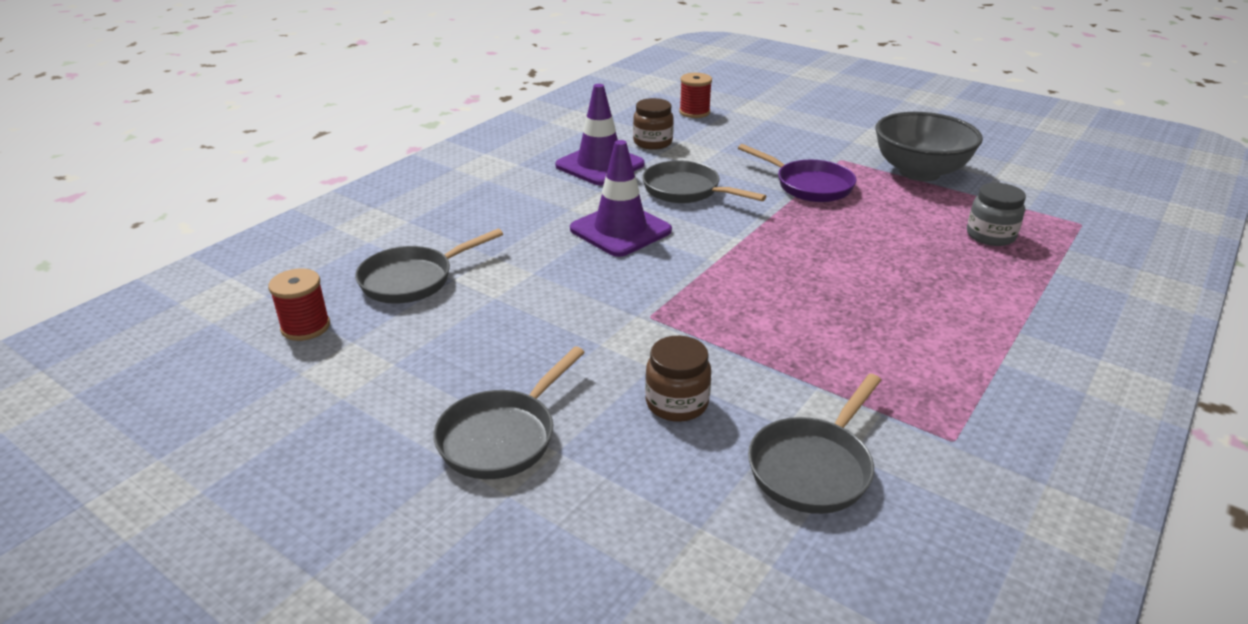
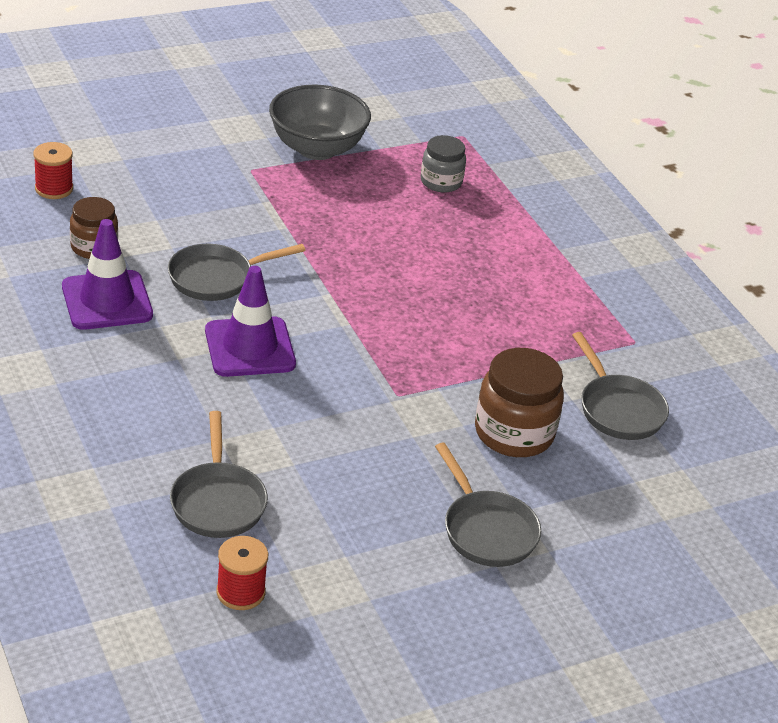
camera: 65 degrees left, 5 degrees up
(677, 403) = (514, 433): brown jar -> brown jar, size x1.59
(809, 185) = (279, 212): purple pan -> none

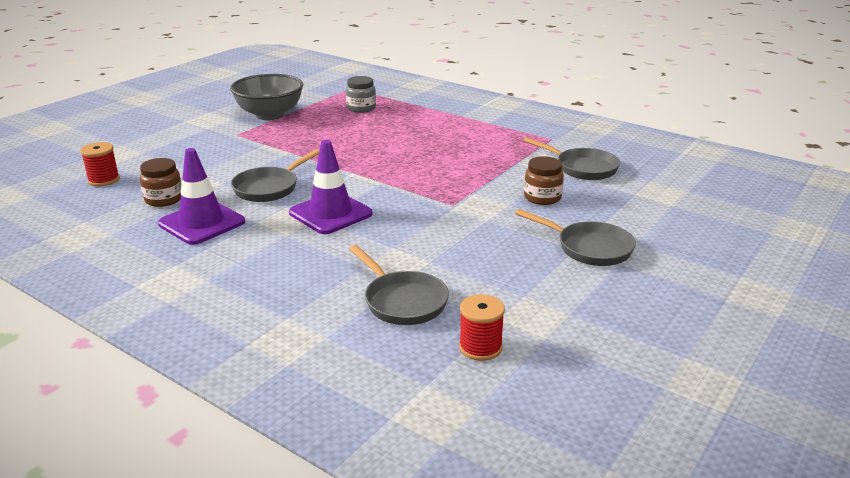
camera: 25 degrees left, 10 degrees down
(514, 433) = (542, 197): brown jar -> brown jar, size x0.63

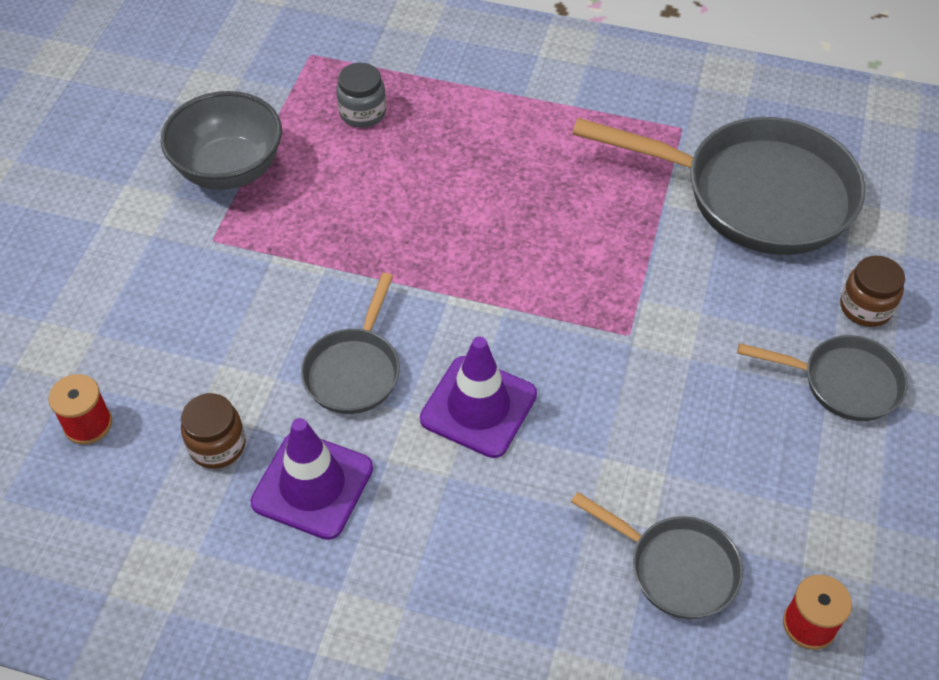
camera: 20 degrees left, 25 degrees up
(542, 197) = (736, 284): brown jar -> brown jar (865, 307)
(582, 168) = (756, 195): grey pan -> grey pan, size x1.94

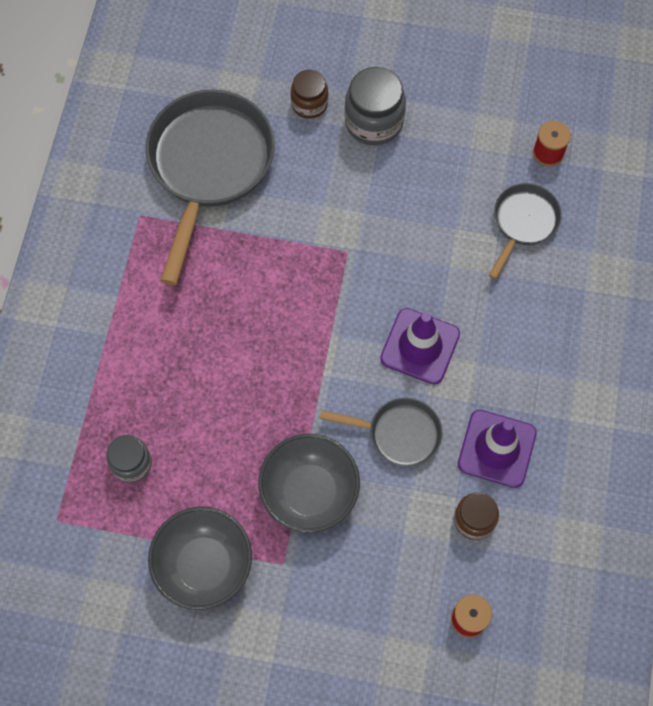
camera: 95 degrees left, 15 degrees up
(294, 270) = (309, 492): none -> grey bowl
(843, 383) = (373, 122): grey pan -> grey jar

